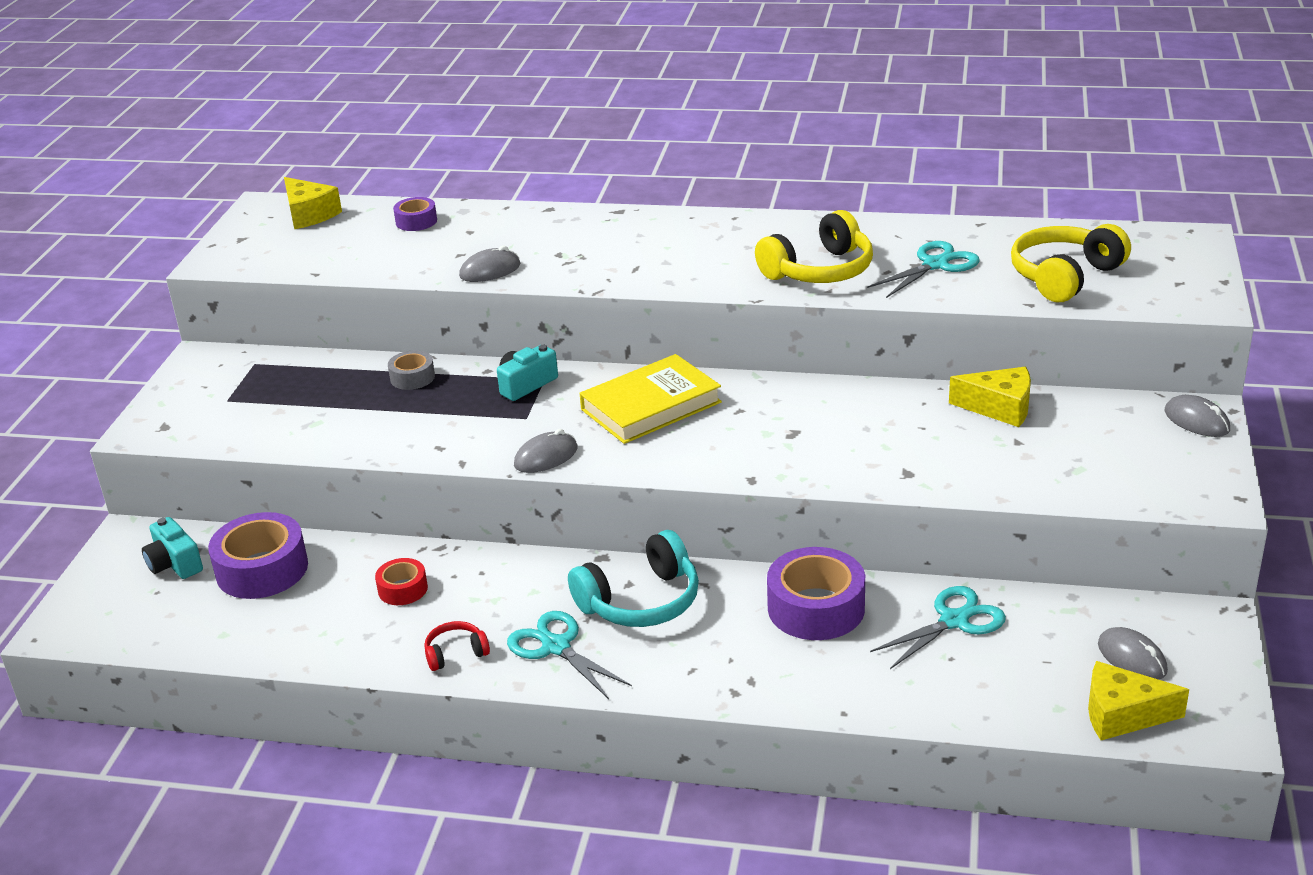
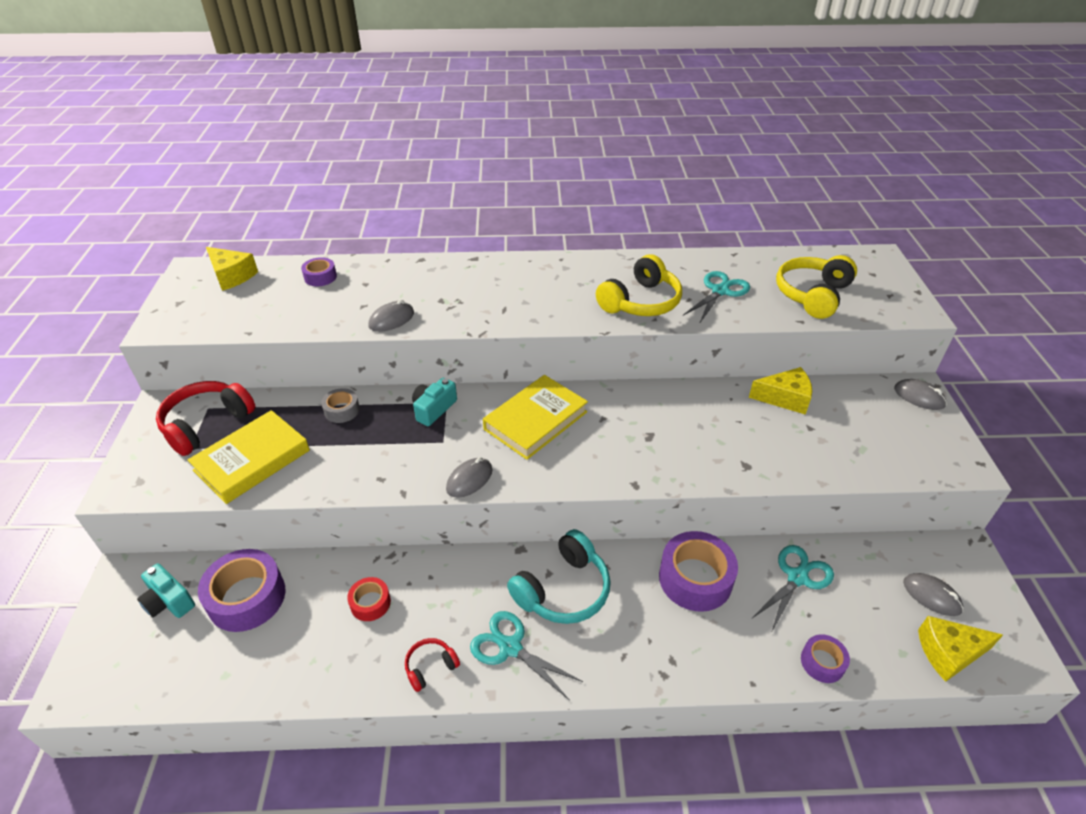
camera: 15 degrees left, 10 degrees up
(249, 379) = (206, 424): none -> red headphones
(294, 417) = (252, 460): none -> yellow book
(944, 704) = (822, 662): none -> purple tape

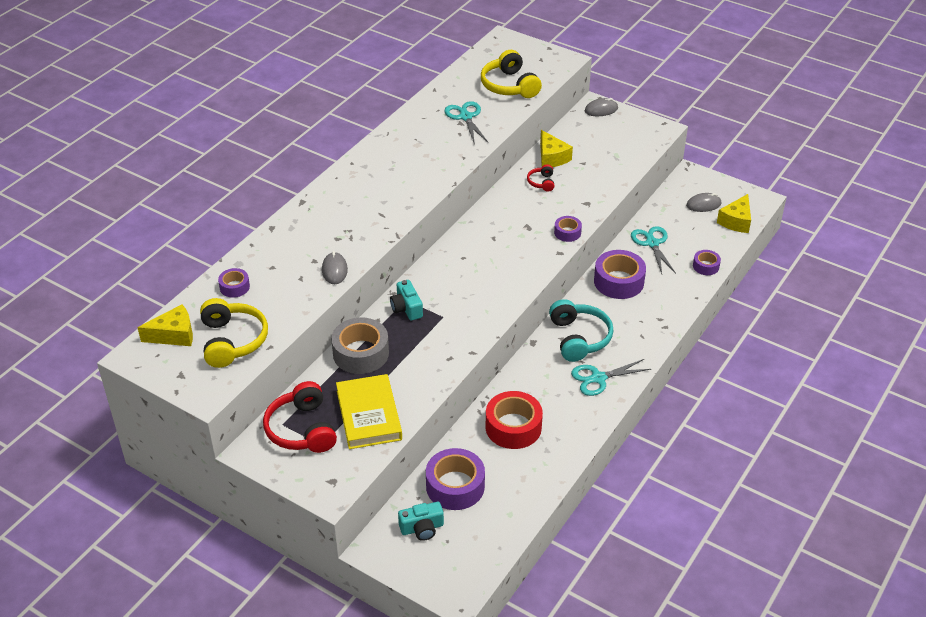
camera: 55 degrees left, 0 degrees up
(342, 410) = (361, 353): grey tape -> grey tape, size x1.88
(370, 603) = (513, 427): red tape -> red tape, size x1.88
(430, 667) = (583, 417): red headphones -> red headphones (541, 182)
(469, 479) = (489, 318): grey mouse -> none
(535, 420) = (466, 267): yellow book -> none
(641, 302) = (440, 154): yellow headphones -> yellow headphones (232, 341)
(676, 474) = (567, 233): none -> purple tape
(784, 398) = (551, 157): yellow cheese -> yellow cheese turned 120 degrees clockwise

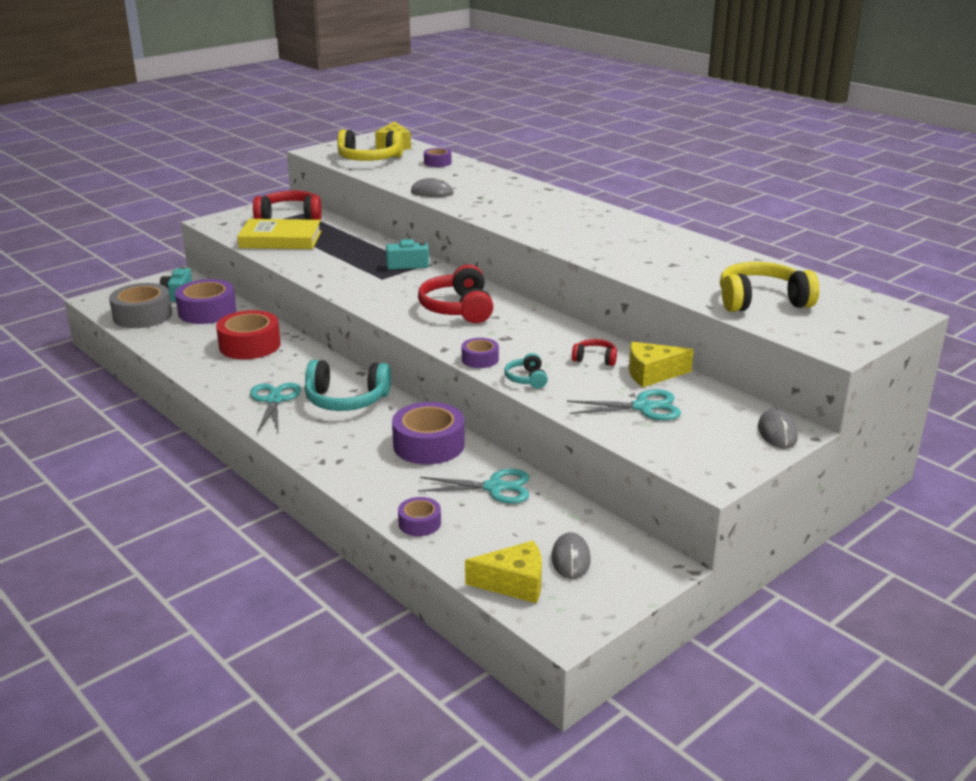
camera: 105 degrees right, 15 degrees down
(361, 353) = (360, 243): grey tape -> grey tape (142, 315)
(465, 117) = (686, 268): turquoise scissors -> turquoise scissors (643, 407)
(487, 259) = (458, 309): none -> red headphones
(585, 207) = (526, 379): none -> turquoise headphones
(736, 221) = (514, 583): yellow cheese -> yellow cheese turned 135 degrees clockwise

